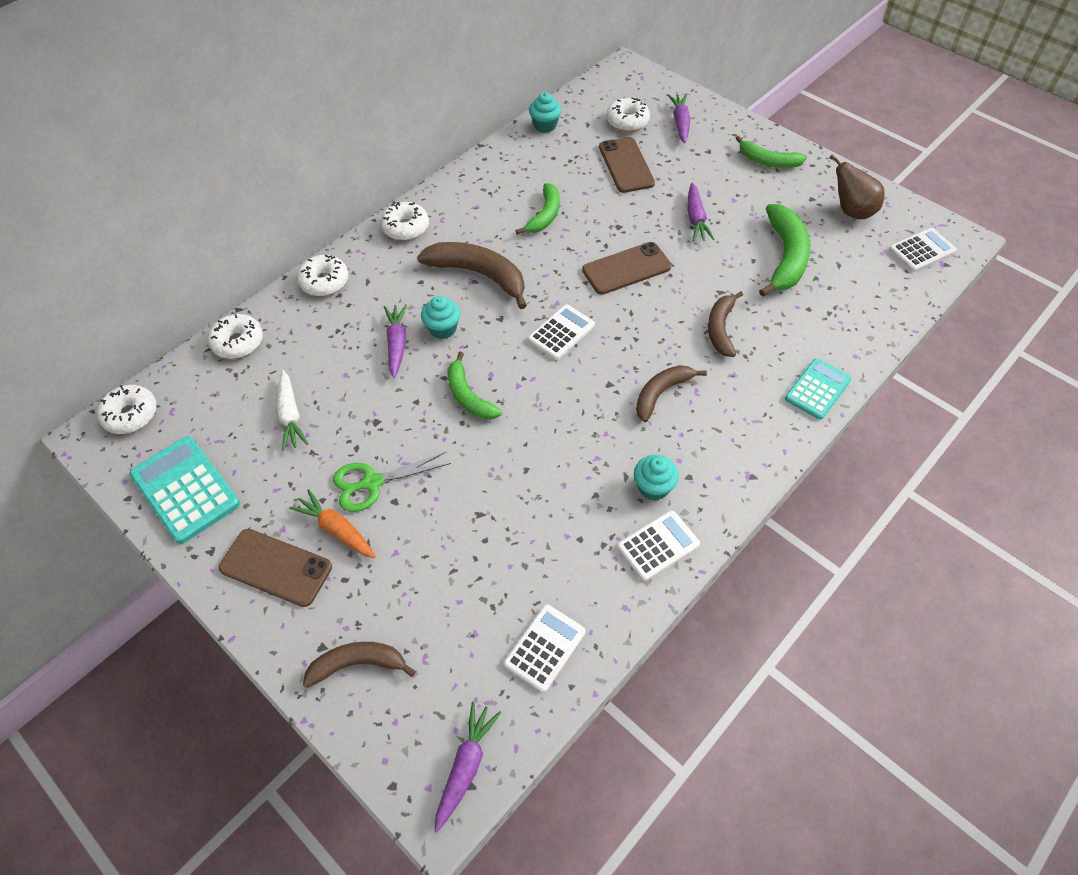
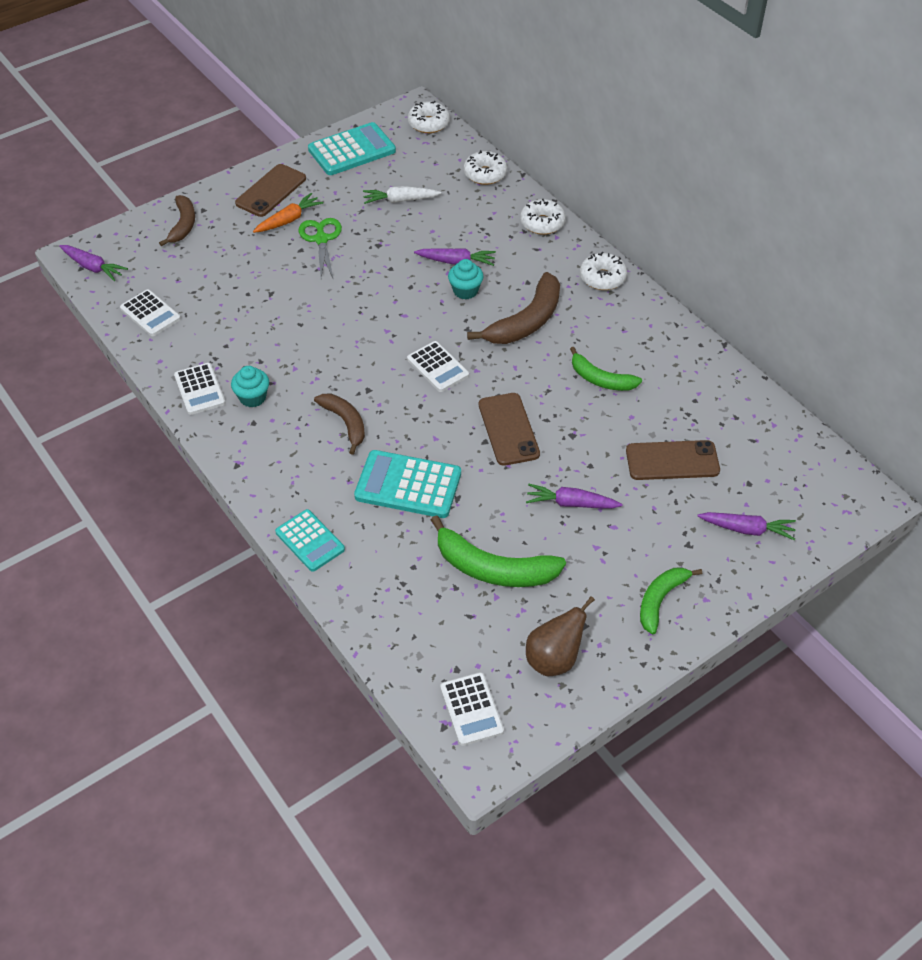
camera: 100 degrees right, 5 degrees down
(468, 396) = (385, 299): green banana -> none
(545, 125) = (753, 402): turquoise cupcake -> none
(627, 121) = (754, 478): white donut -> none
(720, 328) = (408, 485): brown banana -> turquoise calculator

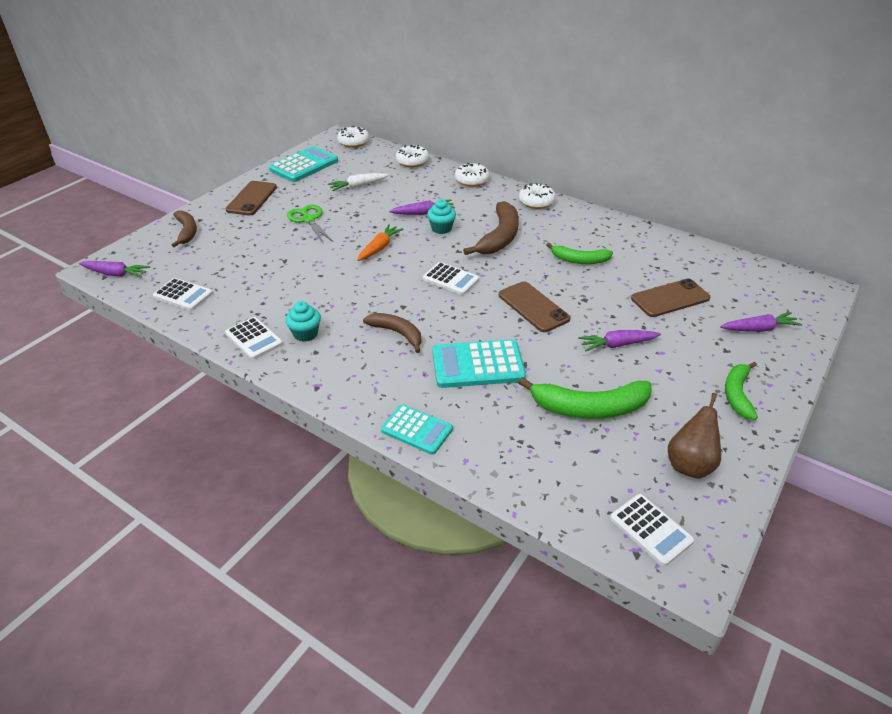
camera: 20 degrees left, 10 degrees down
(288, 220) = (275, 213): orange carrot -> orange carrot (379, 248)

